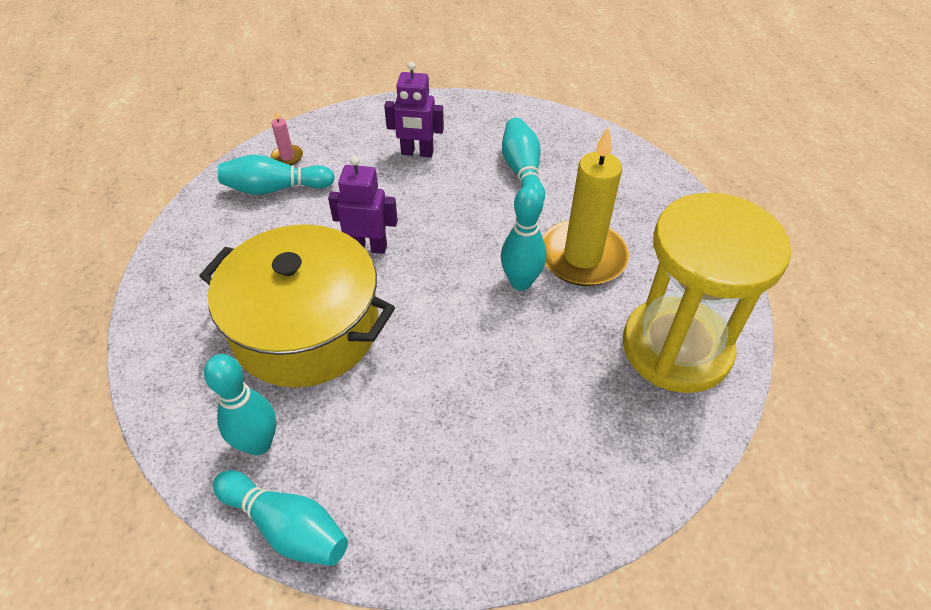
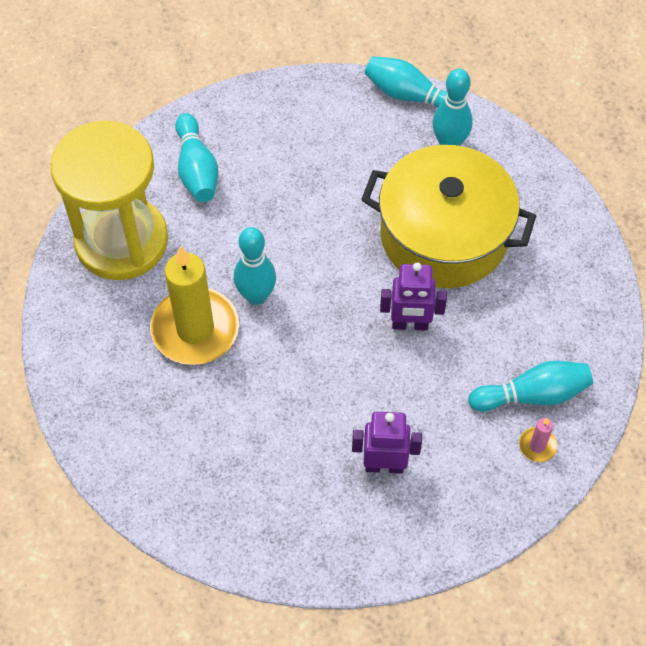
camera: 175 degrees right, 10 degrees up
(522, 172) = (256, 443): turquoise bowling pin -> turquoise bowling pin (196, 169)

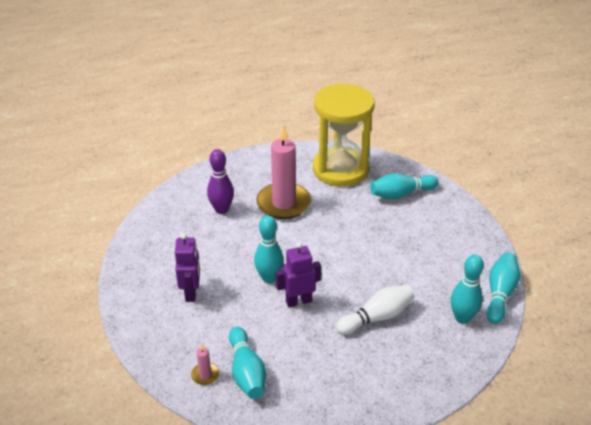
camera: 85 degrees right, 20 degrees down
(195, 329) = (283, 203): yellow candle -> pink candle
(198, 421) = (221, 210): none -> purple bowling pin
(256, 296) = (311, 227): turquoise bowling pin -> turquoise bowling pin (269, 278)
(410, 325) = (298, 301): purple robot -> purple robot turned 75 degrees clockwise
(444, 235) = (377, 317): yellow pot -> white bowling pin

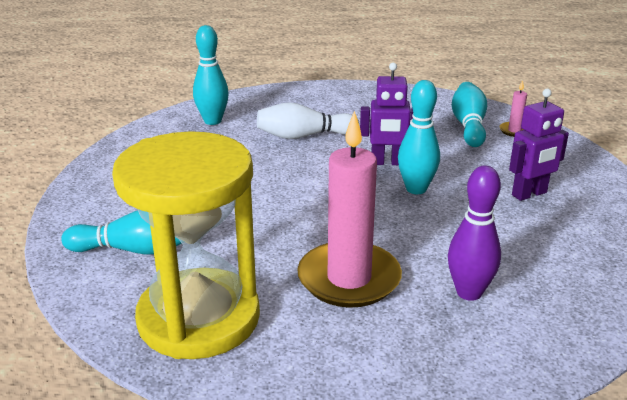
camera: 160 degrees left, 10 degrees down
(191, 292) = (529, 194): purple robot -> purple robot turned 135 degrees counterclockwise
(500, 294) = (149, 129): turquoise bowling pin -> none

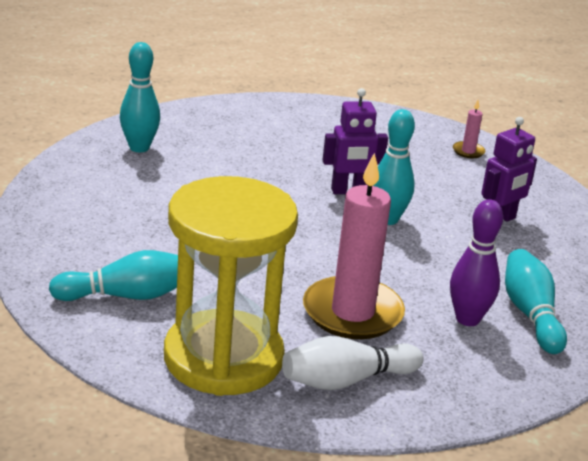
camera: 15 degrees left, 0 degrees up
(303, 136) = (249, 163): white bowling pin -> white bowling pin (346, 380)
(468, 126) = (420, 147): turquoise bowling pin -> turquoise bowling pin (530, 314)

